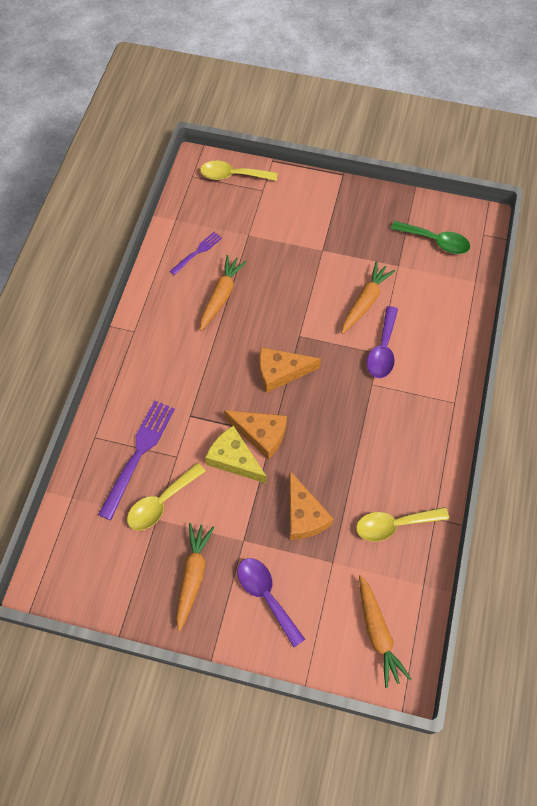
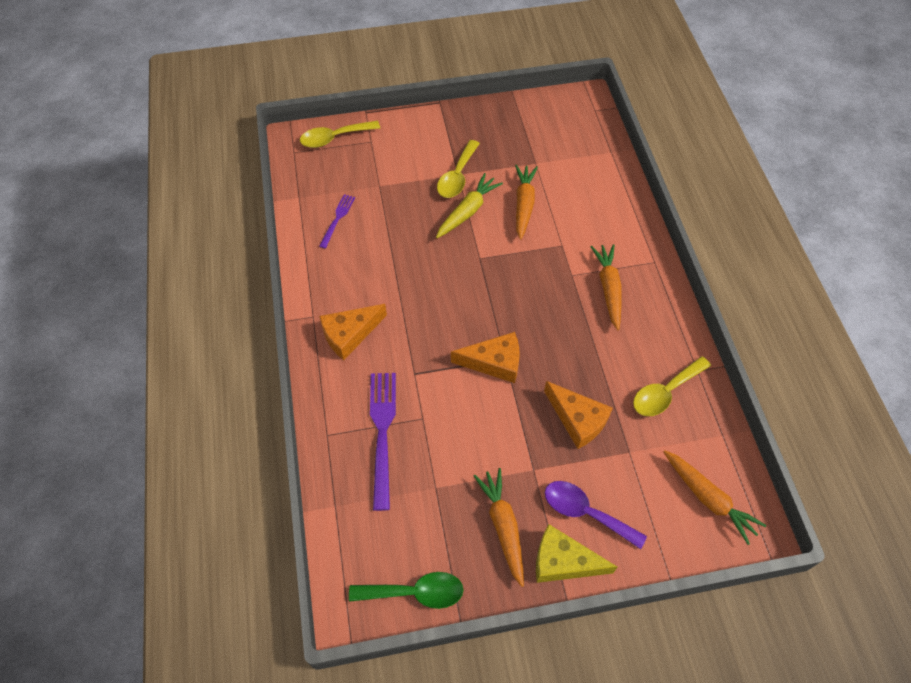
camera: 25 degrees left, 5 degrees down
(161, 502) = (432, 469): yellow spoon -> yellow spoon (457, 176)
(221, 296) = (383, 250): orange carrot -> orange carrot (608, 289)
(234, 459) = (481, 396): yellow cheese -> yellow cheese (563, 561)
(281, 372) = (481, 298): orange cheese -> orange cheese (349, 334)
(312, 288) = (467, 211): none -> yellow carrot
(383, 350) = (564, 241): purple spoon -> none
(435, 241) = (557, 130): green spoon -> green spoon (415, 592)

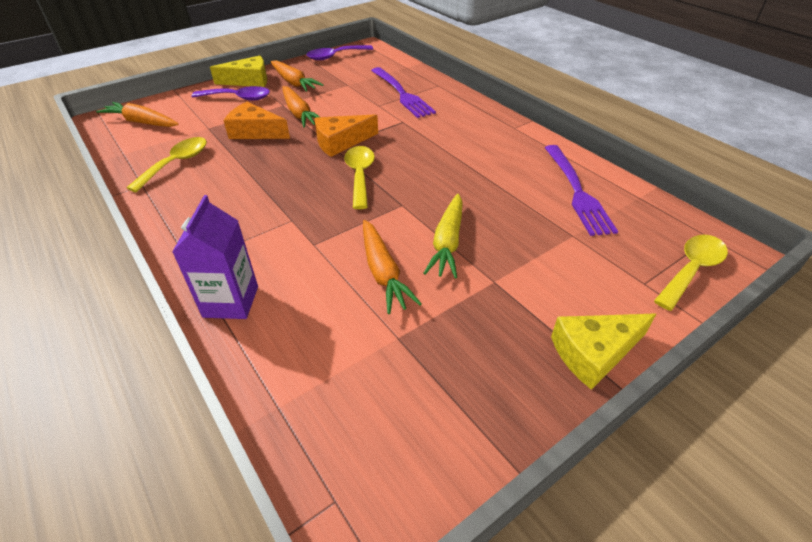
camera: 155 degrees right, 15 degrees down
(337, 219) = (577, 192): purple fork -> purple fork, size x1.80
(349, 334) = (473, 126): orange cheese -> none
(415, 592) = (335, 56): green spoon -> purple spoon
(438, 120) = (594, 353): none -> yellow cheese
(457, 176) = (492, 277): yellow spoon -> yellow spoon (360, 175)
(608, 289) = (245, 219): orange carrot -> orange carrot (299, 113)
(628, 219) = (231, 301): none -> purple carton

